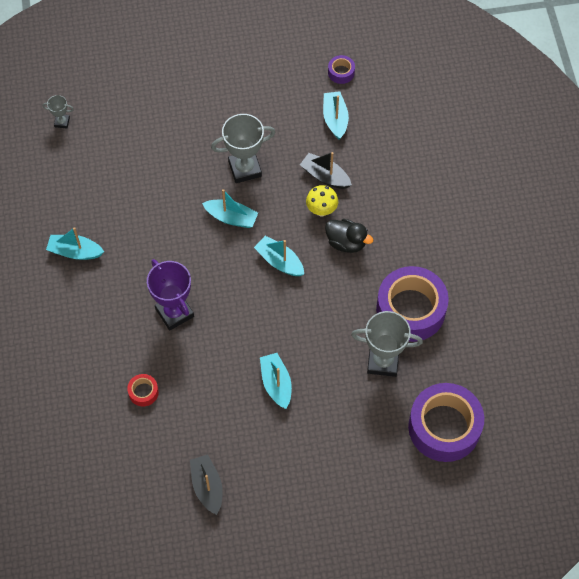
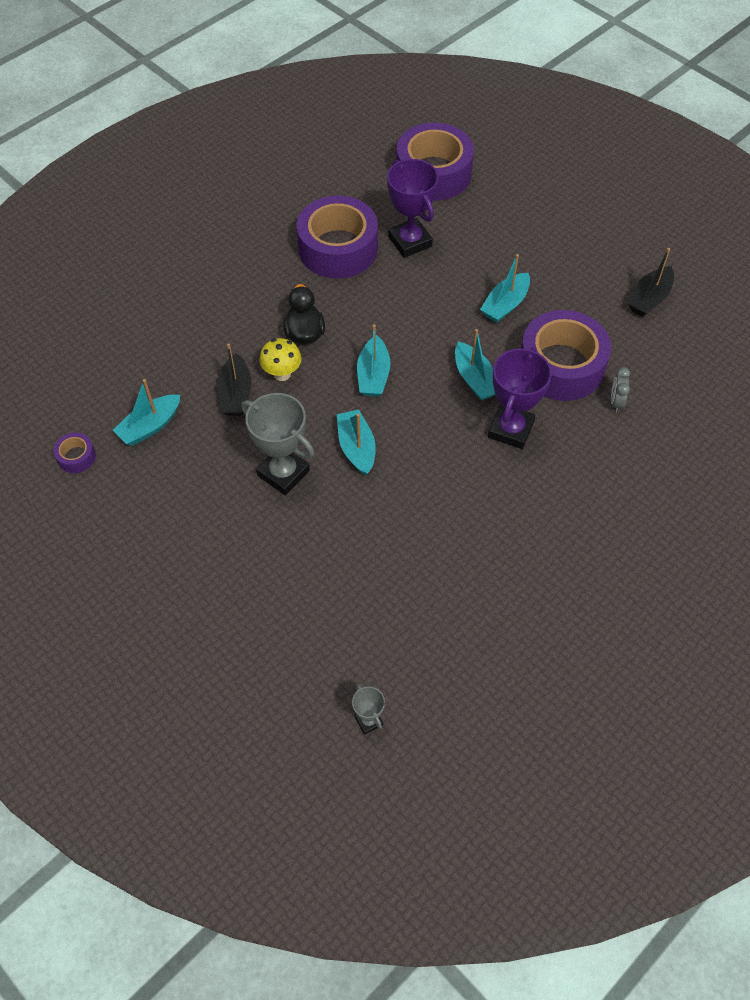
camera: 125 degrees left, 5 degrees down
(75, 252) = (527, 572): turquoise boat -> turquoise boat (474, 379)
(143, 392) = (616, 402): red tape -> grey clock
(197, 380) = (561, 366): none -> purple tape
(383, 362) = (410, 241): grey trophy -> purple trophy

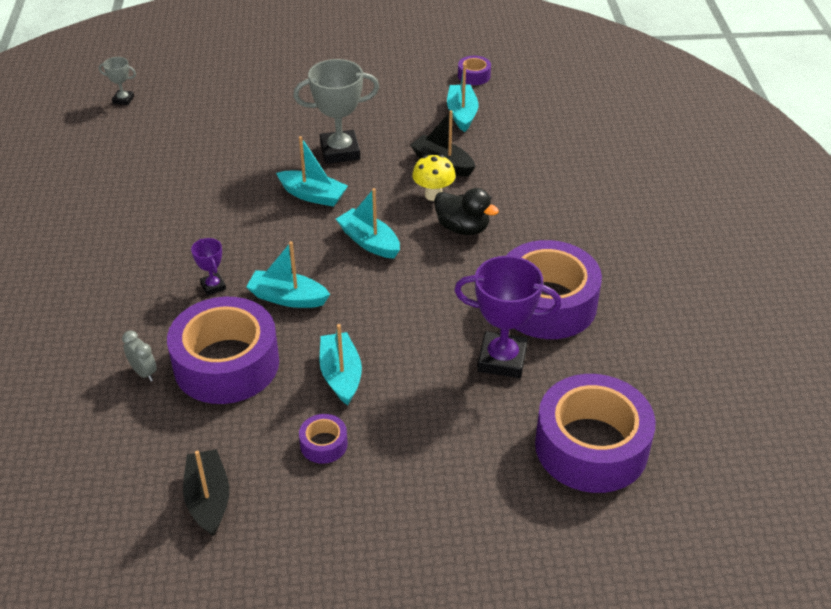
camera: 130 degrees right, 15 degrees down
(510, 429) = (213, 286): purple trophy -> purple trophy, size x0.49
(560, 277) = (323, 444): none -> purple tape

